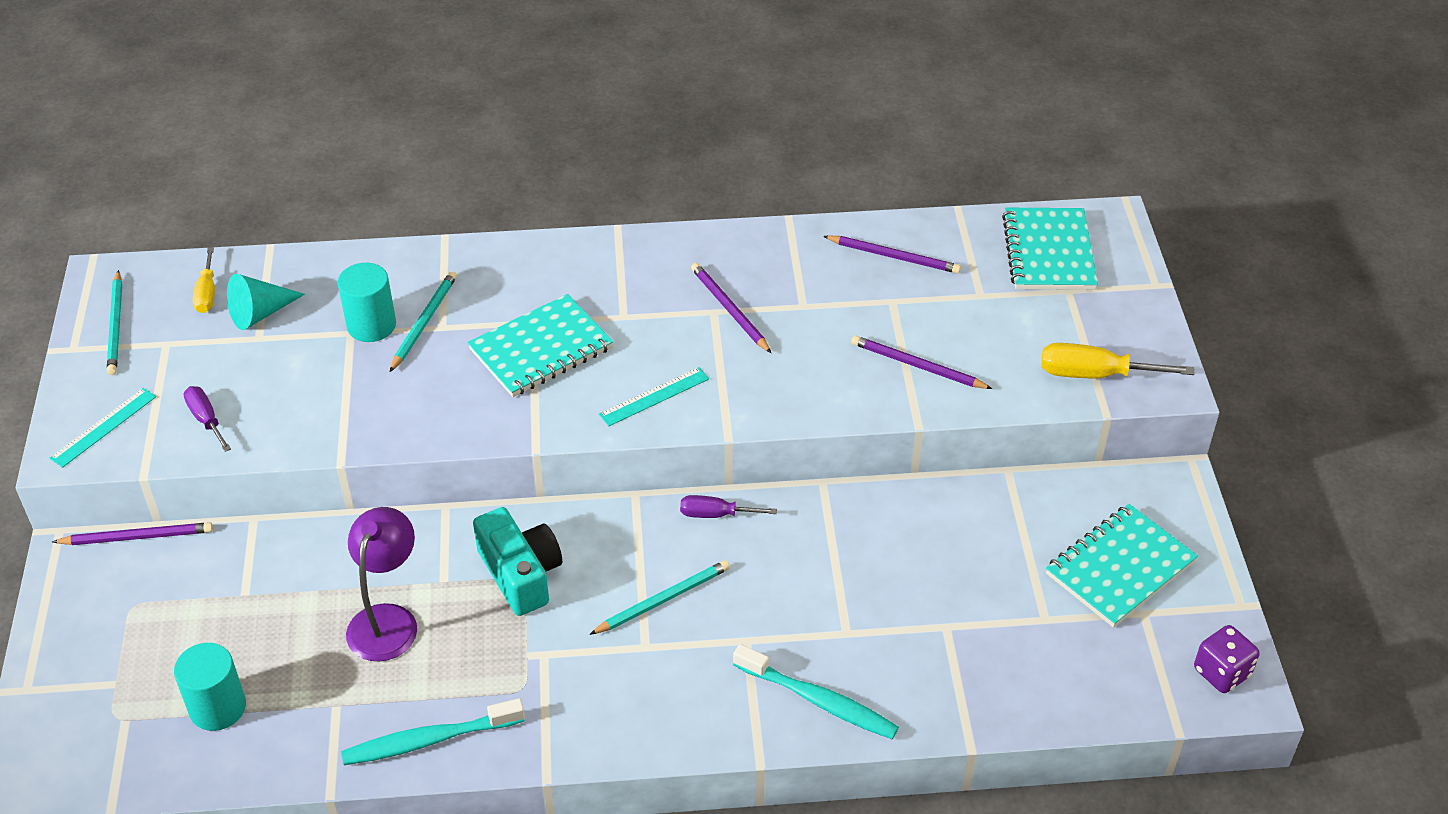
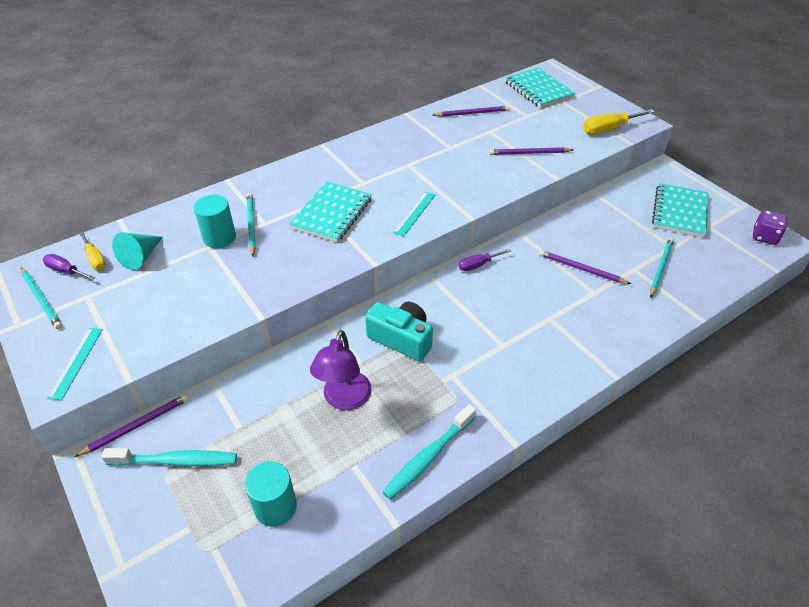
camera: 30 degrees left, 0 degrees up
(206, 419) = (149, 328): purple screwdriver -> purple screwdriver (66, 271)
(387, 620) = (344, 399): purple lamp -> purple lamp turned 150 degrees counterclockwise
(663, 599) = (490, 317): turquoise pencil -> turquoise pencil (660, 268)
(729, 309) = (415, 161): purple pencil -> purple pencil (581, 269)
(819, 701) = (613, 331): turquoise toothbrush -> turquoise toothbrush (176, 461)

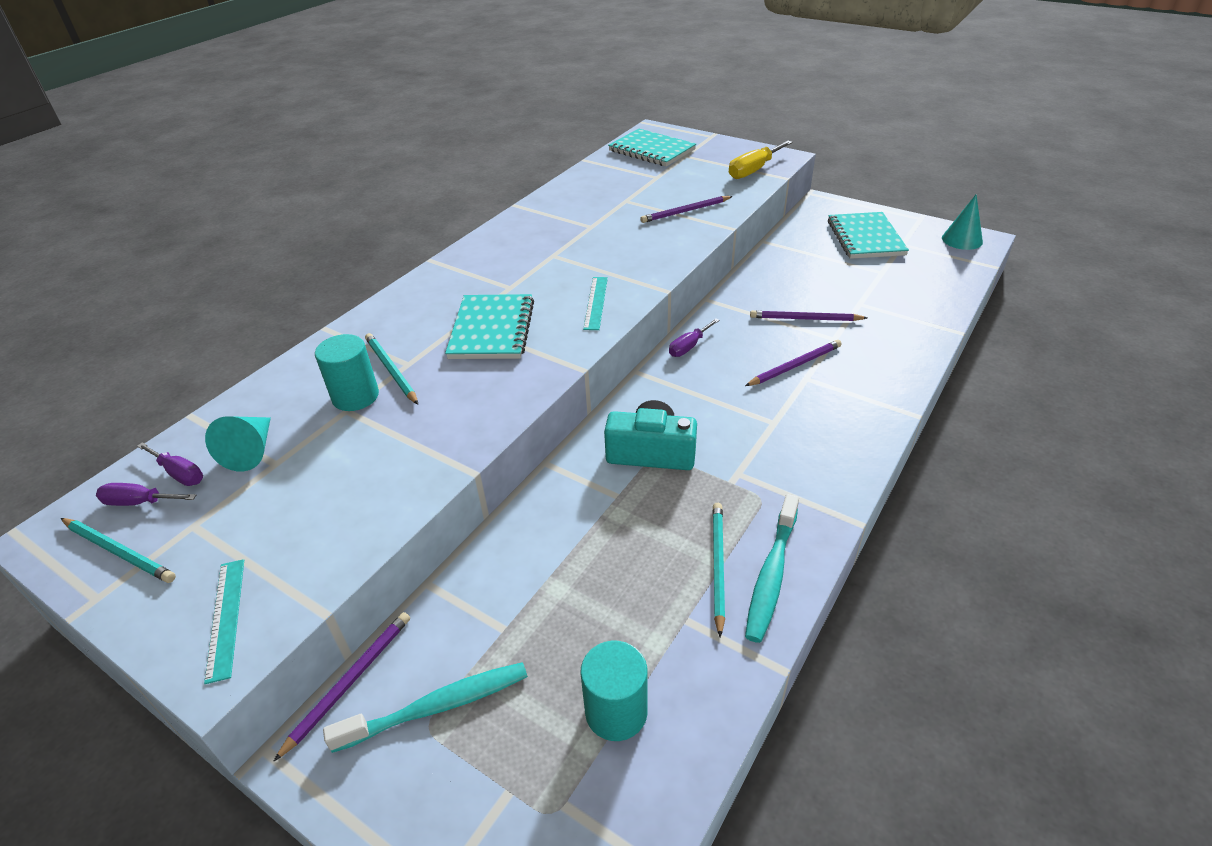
camera: 20 degrees left, 5 degrees down
(95, 259) = (179, 473): yellow screwdriver -> purple screwdriver
(344, 399) = (624, 545): purple lamp -> none
(472, 113) = (593, 188): purple pencil -> purple pencil (795, 365)
(660, 268) = (884, 295): turquoise pencil -> turquoise pencil (717, 566)
(764, 237) = (962, 240): purple dice -> turquoise cone

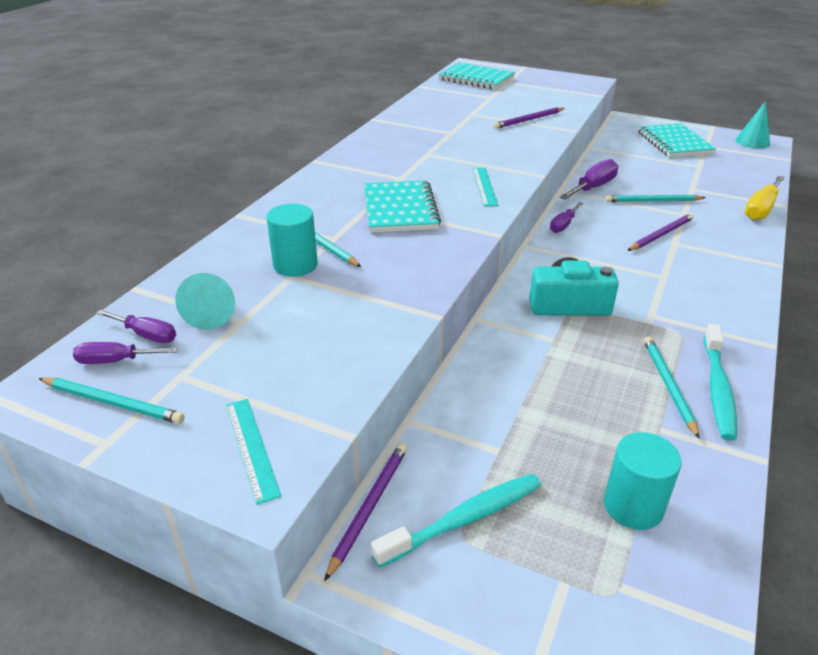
camera: 10 degrees left, 5 degrees down
(743, 297) = (593, 187): none -> purple screwdriver
(753, 170) = (571, 91): yellow screwdriver -> yellow screwdriver (761, 209)
(805, 319) = (652, 201): purple pencil -> turquoise pencil

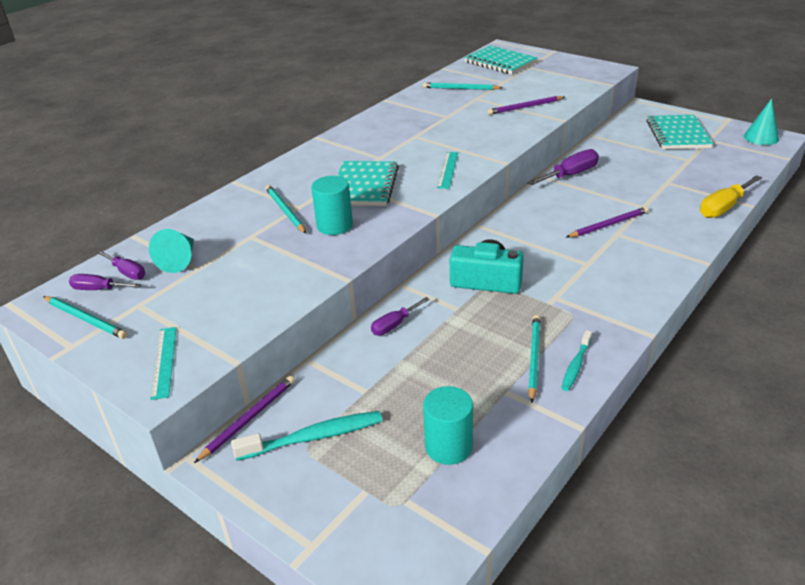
camera: 15 degrees right, 0 degrees up
(295, 265) = (258, 227): turquoise cylinder -> turquoise cylinder (334, 225)
(563, 225) = (522, 209): purple screwdriver -> purple screwdriver (394, 325)
(652, 201) = (620, 192): turquoise pencil -> turquoise pencil (460, 89)
(717, 389) = (576, 365): turquoise toothbrush -> turquoise toothbrush, size x0.62

